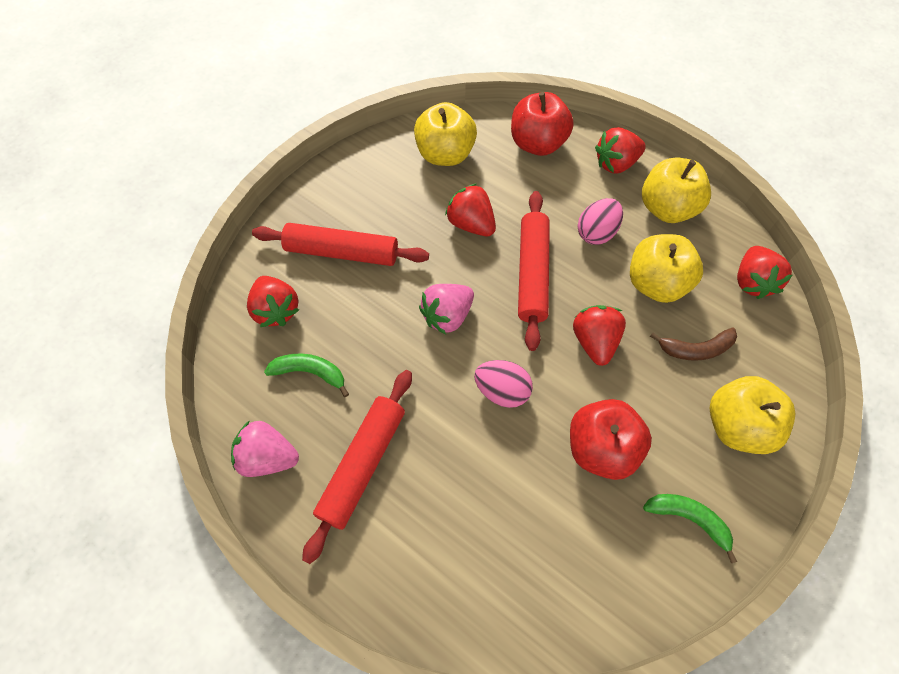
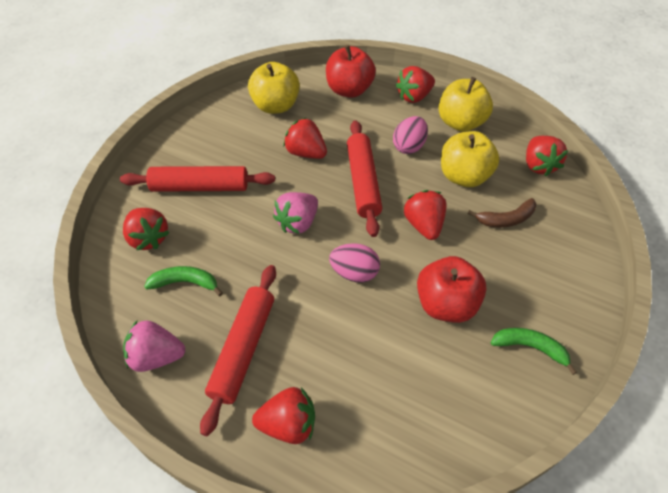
camera: 10 degrees left, 10 degrees down
(399, 562) = (288, 424): none -> red strawberry
(737, 425) = (552, 270): yellow apple -> none

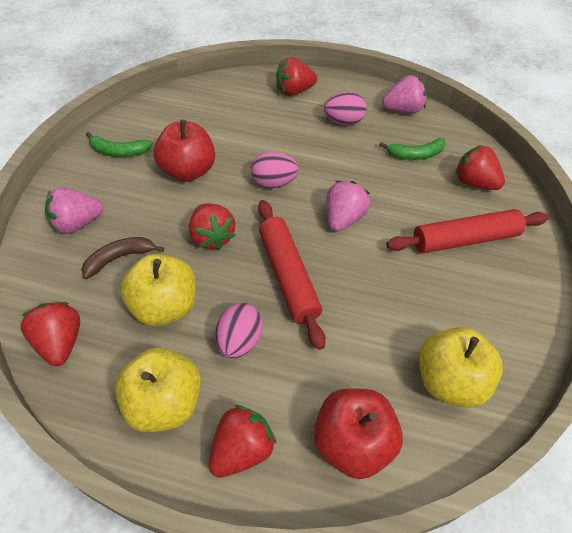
camera: 165 degrees right, 0 degrees up
(243, 349) = (343, 121): red rolling pin -> pink egg
(306, 152) = (370, 305): red strawberry -> none
(553, 259) = (77, 223): none -> pink strawberry

